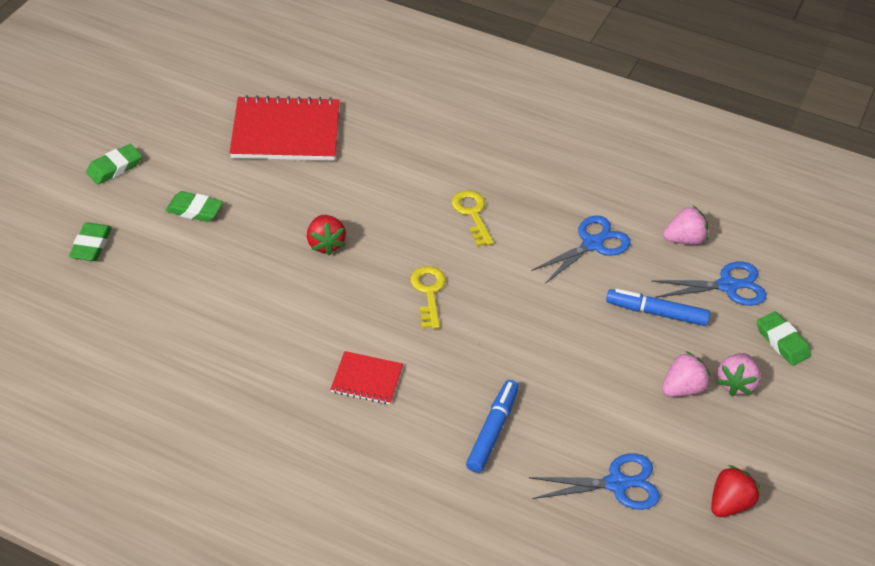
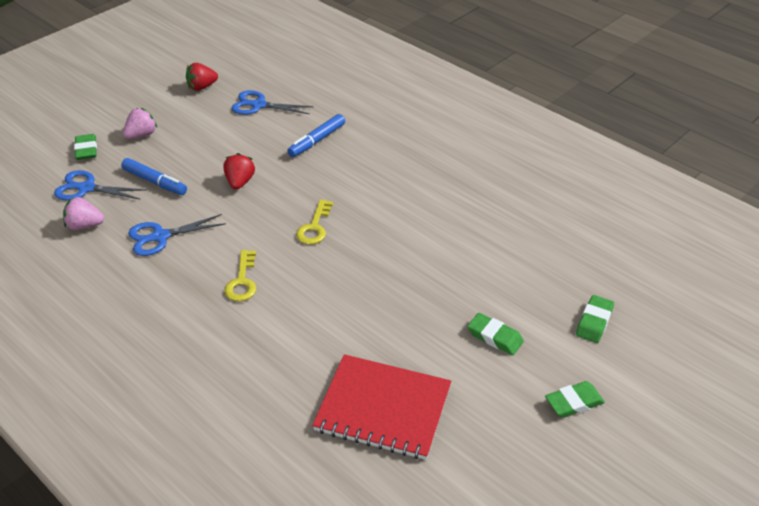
camera: 160 degrees left, 5 degrees down
(325, 244) = (382, 281): red strawberry -> red strawberry (240, 182)
(367, 379) = (387, 181): red notebook -> none
(682, 388) = (178, 139): pink strawberry -> none

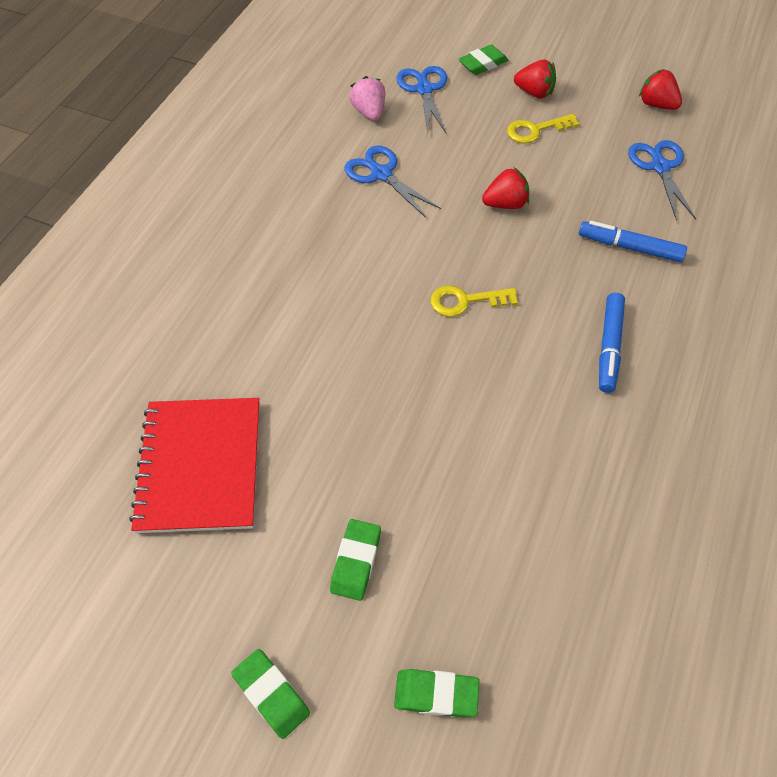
camera: 70 degrees right, 15 degrees up
(141, 135) = (534, 93): pink strawberry -> red strawberry
(155, 182) = (463, 135): blue marker -> blue marker (609, 347)
(242, 281) = (345, 267): yellow key -> yellow key (535, 130)

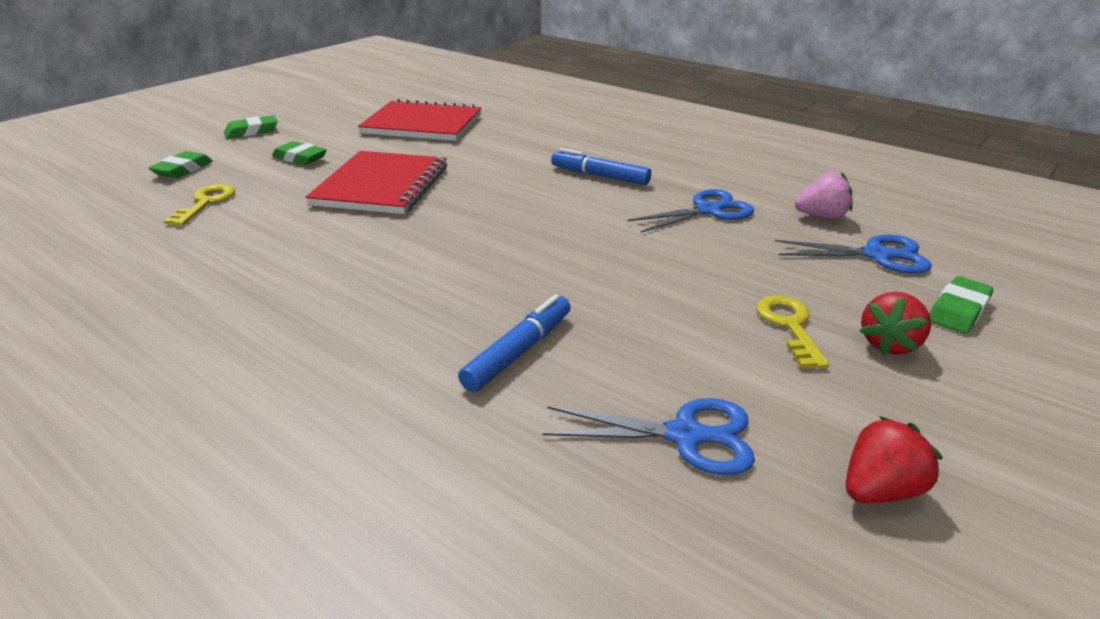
camera: 105 degrees right, 25 degrees down
(410, 430) = (381, 186): none -> red notebook
(465, 301) = (501, 227): yellow key -> yellow key (206, 203)
(483, 64) = (958, 310): green eraser -> green eraser turned 60 degrees clockwise
(505, 204) = (637, 274): red strawberry -> none
(609, 347) = (378, 296): blue marker -> blue marker (600, 176)

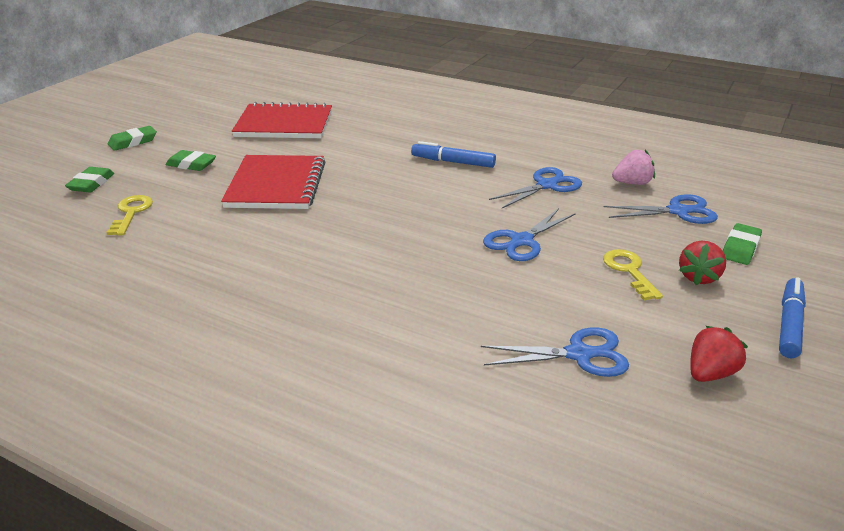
camera: 10 degrees left, 0 degrees up
(519, 351) = (444, 310): blue marker -> blue marker (789, 324)
(653, 274) = (521, 241): none -> blue scissors

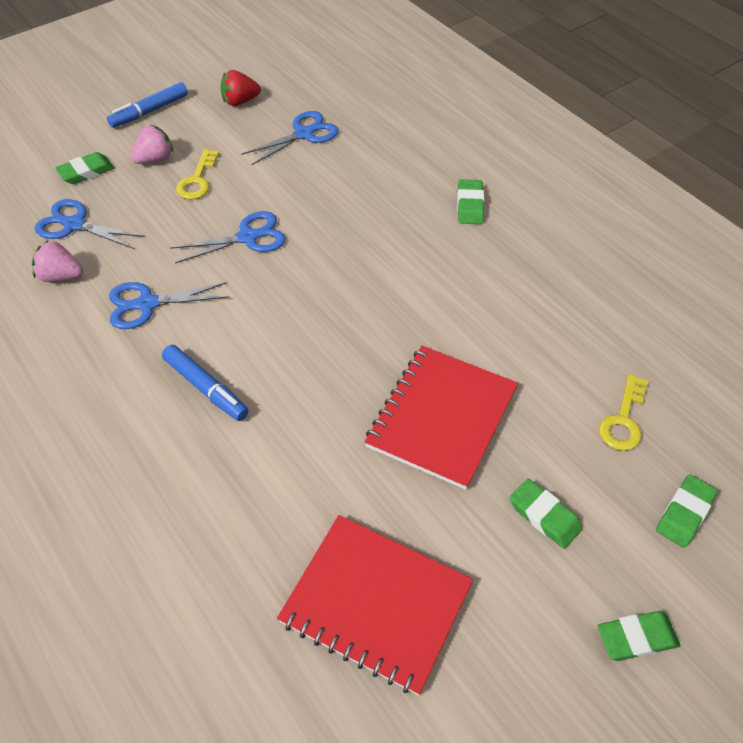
camera: 155 degrees left, 20 degrees up
(314, 329) = (470, 205): none -> green eraser
(579, 354) = (304, 134): blue scissors -> blue scissors turned 120 degrees clockwise
(698, 277) = (155, 159): red strawberry -> pink strawberry

